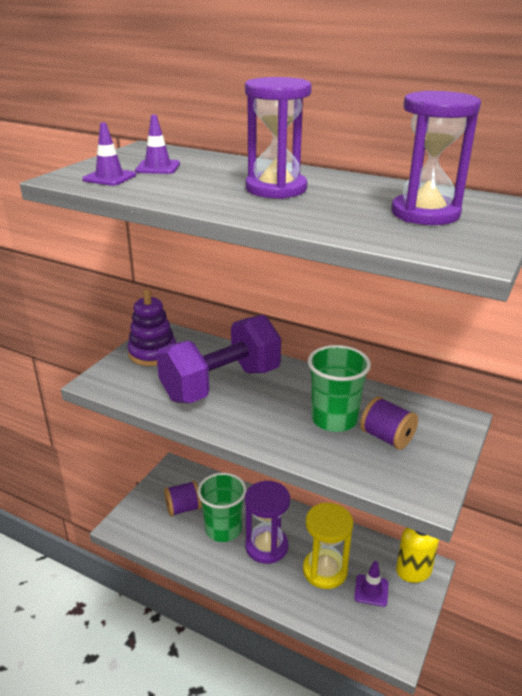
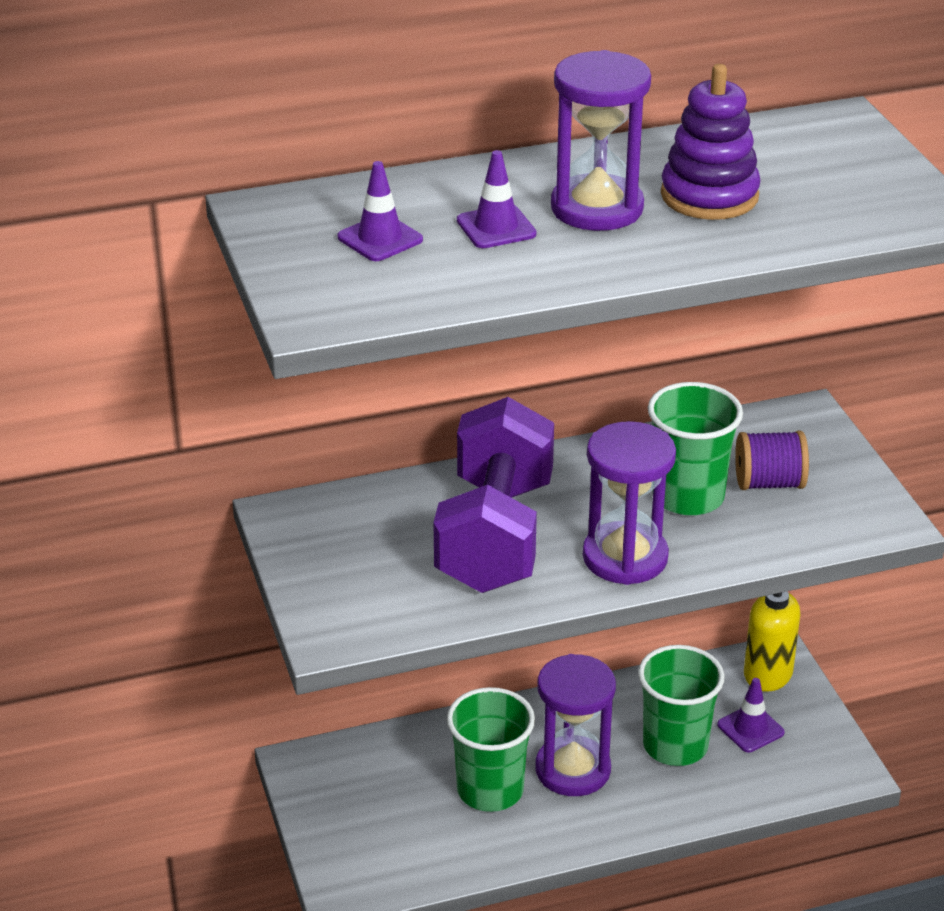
camera: 45 degrees left, 5 degrees up
(109, 177) = (369, 287): purple traffic cone -> purple traffic cone (496, 227)
(153, 353) = (329, 551): purple stacking toy -> purple stacking toy (709, 196)
(183, 508) = (398, 804): purple spool -> none
(325, 570) = (675, 745): yellow hourglass -> green cup
(425, 213) = (805, 174): purple hourglass -> purple hourglass (625, 557)

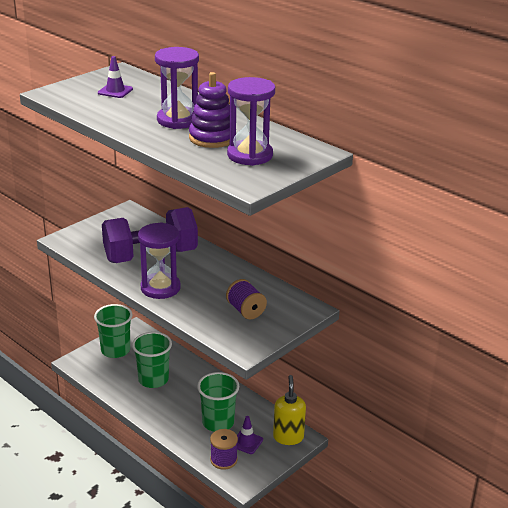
camera: 60 degrees right, 5 degrees down
(496, 227) = (143, 107): purple traffic cone -> none
(573, 770) = (181, 398): purple hourglass -> purple hourglass (250, 155)
(688, 496) = (216, 293): green cup -> green cup (115, 350)
(780, 774) = (223, 460): none -> purple spool

